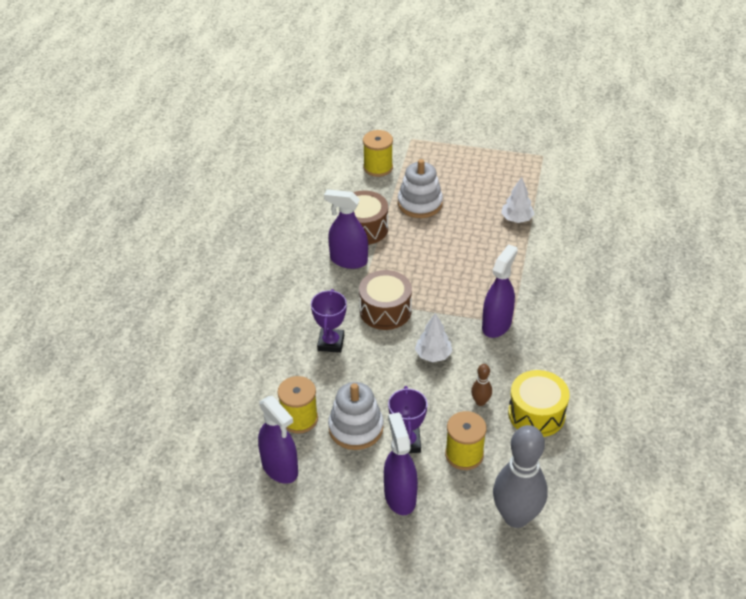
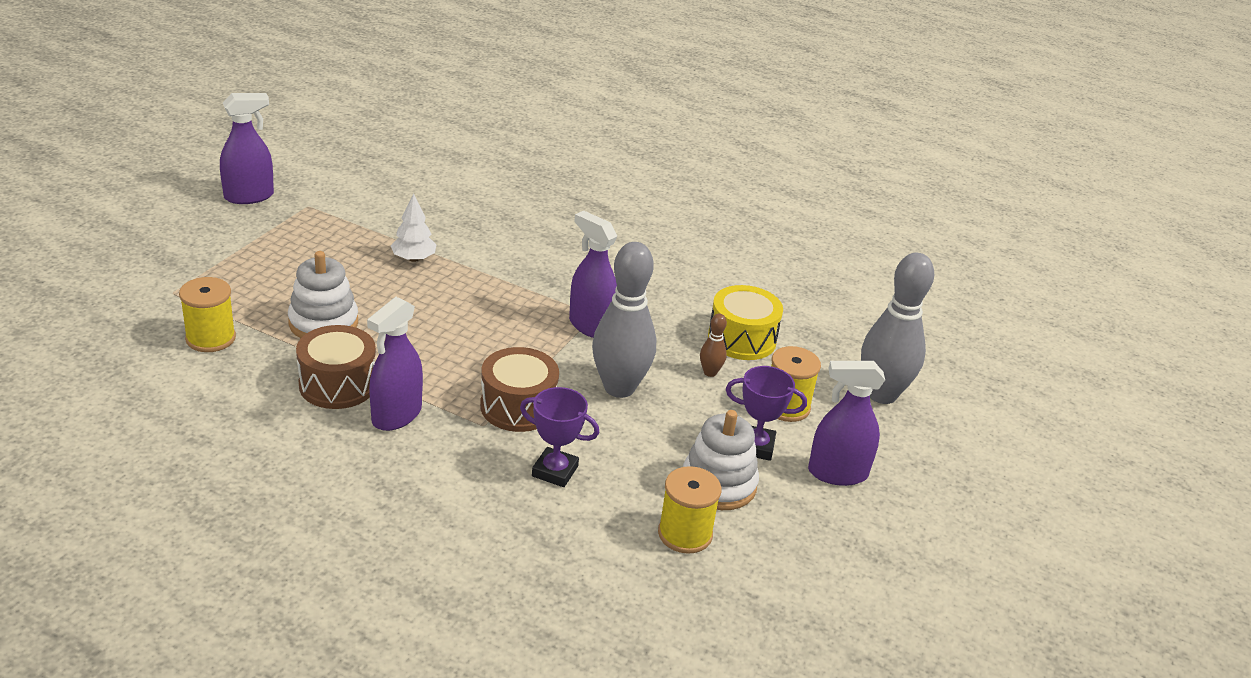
camera: 80 degrees left, 10 degrees down
(280, 468) = (767, 572): purple spray bottle -> purple spray bottle (249, 196)
(433, 355) = (619, 388): white tree -> grey bowling pin

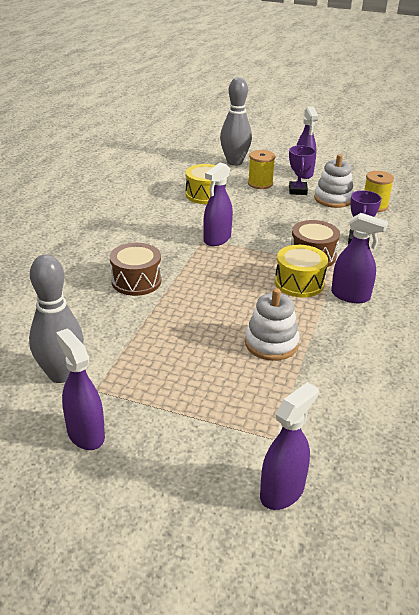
camera: 95 degrees left, 0 degrees up
(103, 283) = (282, 491): none -> purple spray bottle
(210, 338) = (323, 396): yellow spool -> none
(337, 384) = (336, 323): brown drum -> brown drum (136, 281)
(413, 259) = (165, 316): white tree -> none
(447, 375) = (299, 283): none -> yellow drum
(619, 388) = (274, 227): grey bowling pin -> grey bowling pin (61, 374)
(710, 372) = (243, 202): brown bowling pin -> none

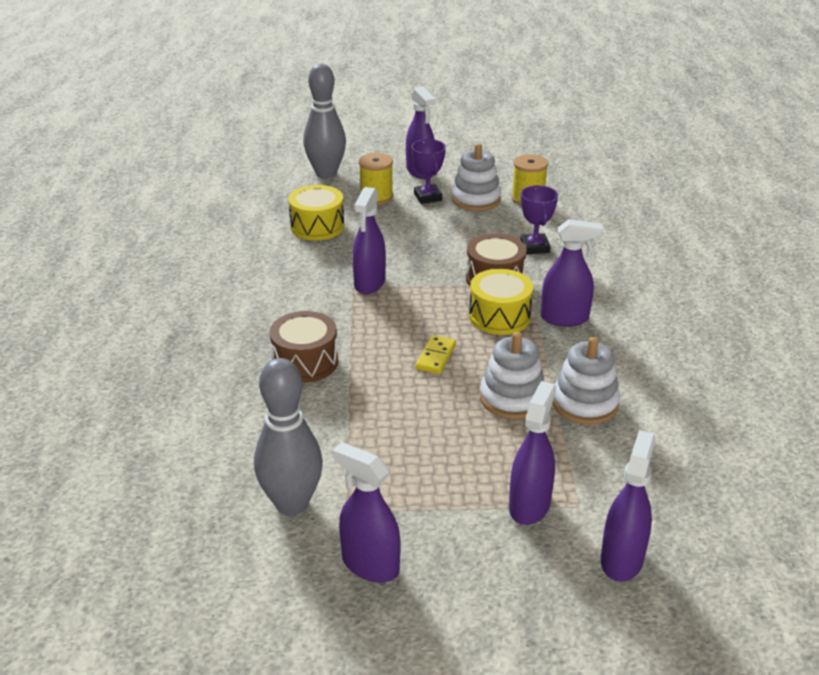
camera: 20 degrees left, 0 degrees up
(232, 300) = (436, 357): none -> yellow domino
(233, 426) = (529, 505): none -> purple spray bottle
(327, 362) = (585, 403): none -> white stacking toy

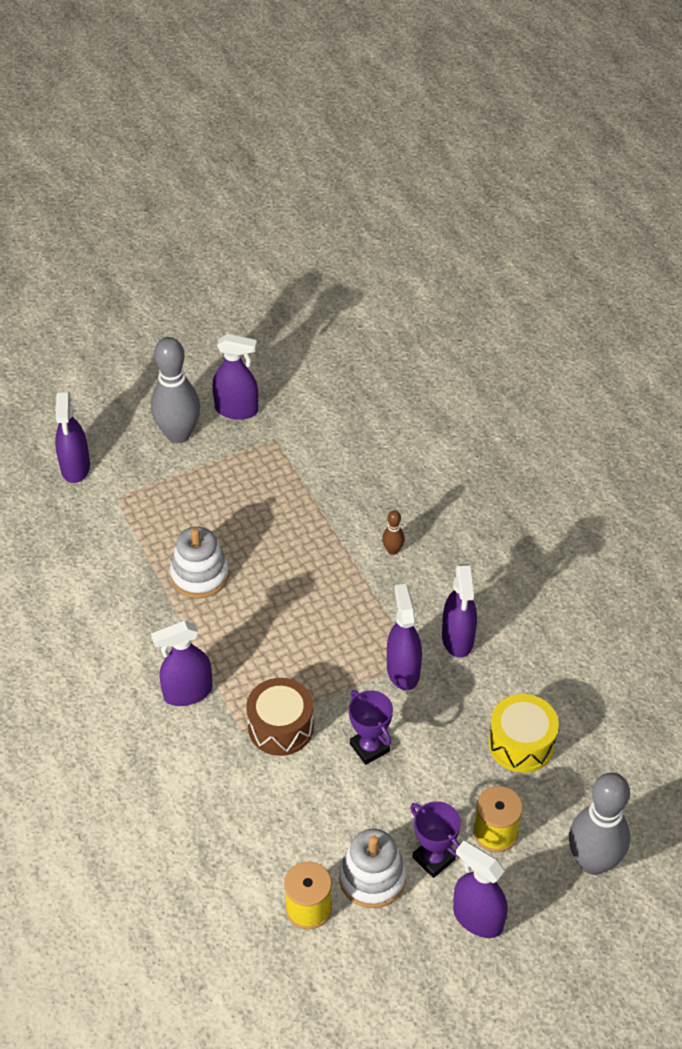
camera: 155 degrees right, 15 degrees up
(292, 503) = (313, 430): grey bowling pin -> grey bowling pin (178, 434)
(305, 362) = (393, 550): brown drum -> brown bowling pin
(436, 357) = (285, 597): yellow domino -> none
(499, 316) = (251, 671): yellow drum -> none
(529, 505) = (150, 485): purple spray bottle -> purple spray bottle (457, 639)
(534, 247) = (260, 802): purple trophy -> purple trophy (369, 747)
(585, 403) = (137, 591): white stacking toy -> none

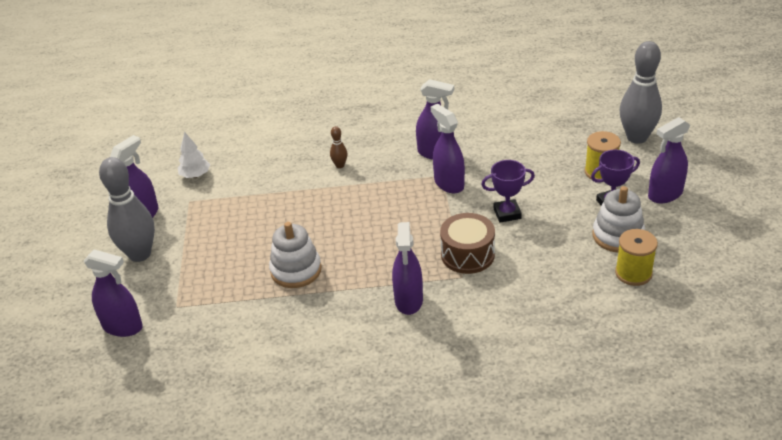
camera: 65 degrees left, 10 degrees down
(320, 425) = (195, 175): none -> white tree
(403, 671) = (449, 183): purple spray bottle -> purple spray bottle turned 45 degrees clockwise
(521, 743) = (535, 145): yellow drum -> none

